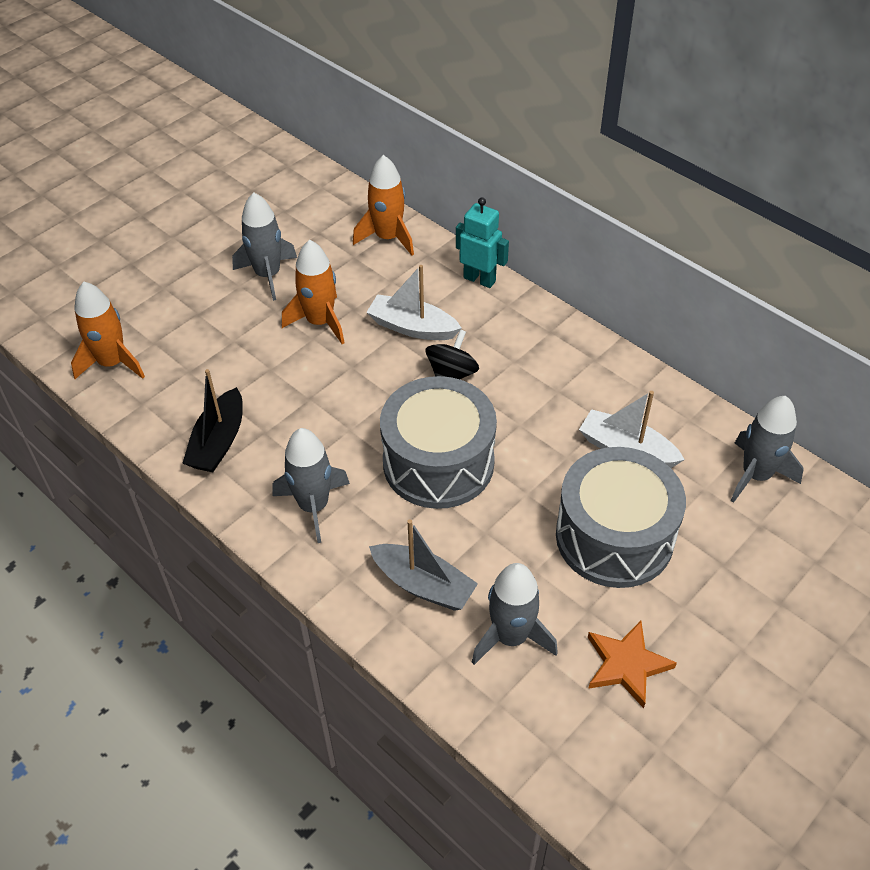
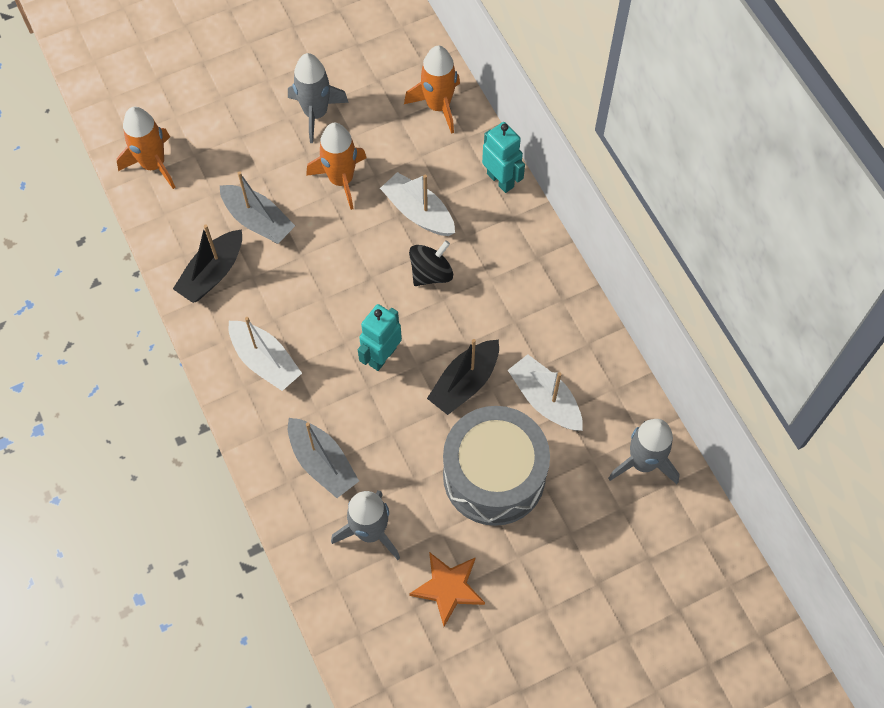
camera: 20 degrees right, 15 degrees up
(248, 380) = (258, 220): none -> grey boat
(313, 506) = (265, 361): grey rocket -> white boat
(438, 463) = (382, 356): grey drum -> turquoise robot
(537, 460) = (465, 383): none -> black boat

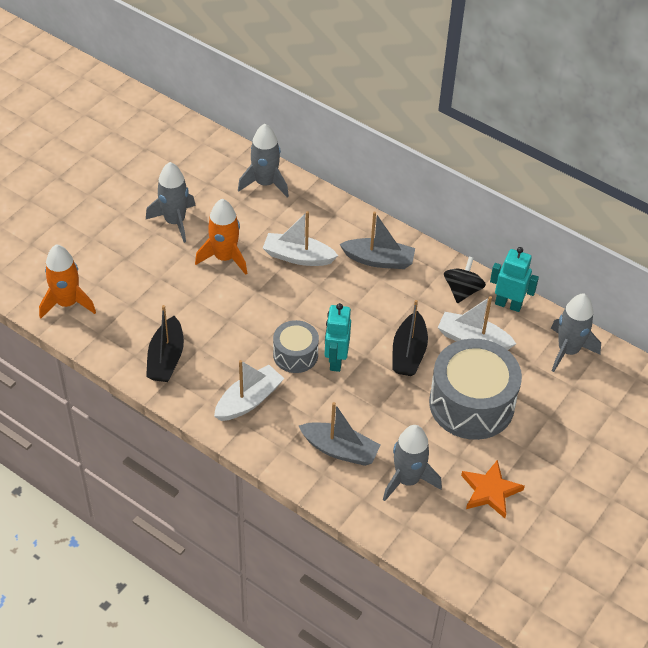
camera: 30 degrees left, 15 degrees down
(258, 220) = (178, 309): grey boat -> grey boat (379, 260)
(265, 361) = (249, 400): white boat -> white boat turned 60 degrees counterclockwise
(344, 329) = (295, 355): none -> grey drum
(431, 273) = (334, 292): black spinning top -> black spinning top (462, 291)
(438, 106) = (265, 183): orange rocket -> grey rocket
(500, 180) = (344, 213): turquoise robot -> turquoise robot (508, 304)

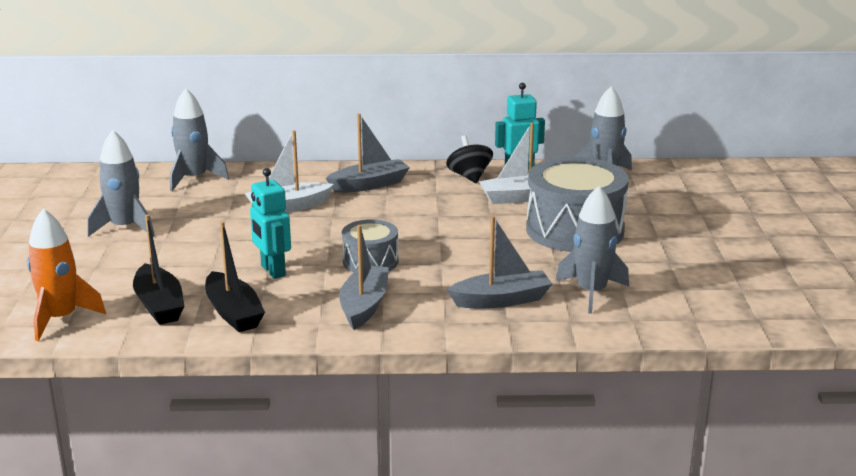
camera: 35 degrees left, 25 degrees down
(224, 258) = (211, 231): orange rocket -> none
(249, 400) = (364, 306): white boat -> grey boat
(336, 360) = (415, 251): turquoise robot -> turquoise robot (272, 271)
(409, 353) = (475, 223): black boat -> black boat (159, 305)
(490, 491) = (670, 270): orange star -> none

